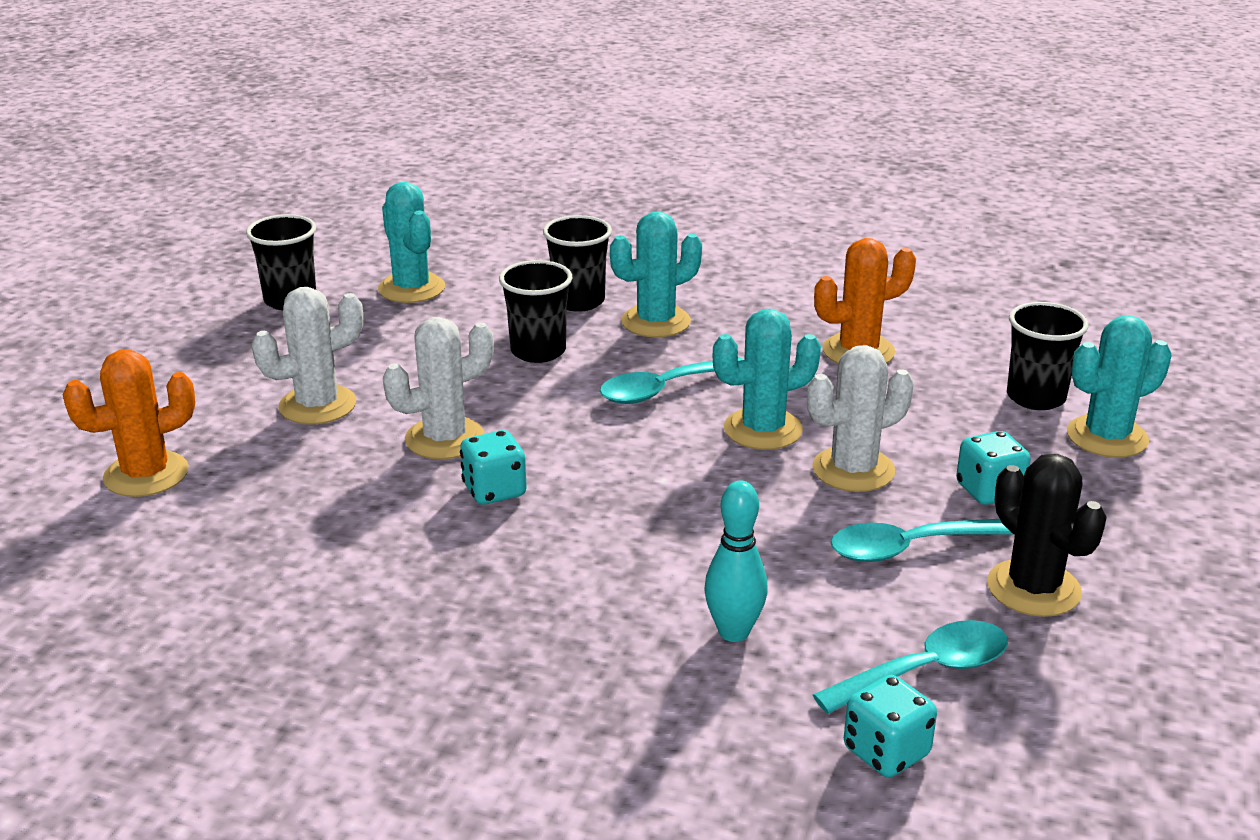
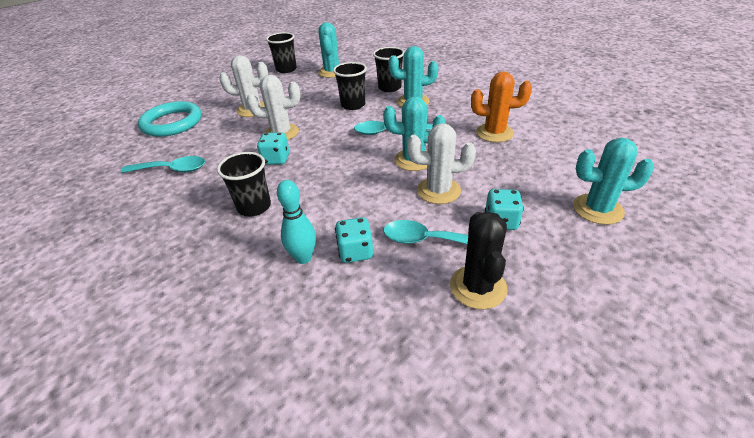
camera: 30 degrees right, 10 degrees up
(146, 474) = (172, 123): orange cactus -> turquoise ring
(886, 752) = (308, 357): turquoise dice -> turquoise dice (355, 252)
(926, 671) = (374, 316): turquoise spoon -> turquoise spoon (172, 170)
(1035, 397) = (571, 177): black cup -> black cup (254, 207)

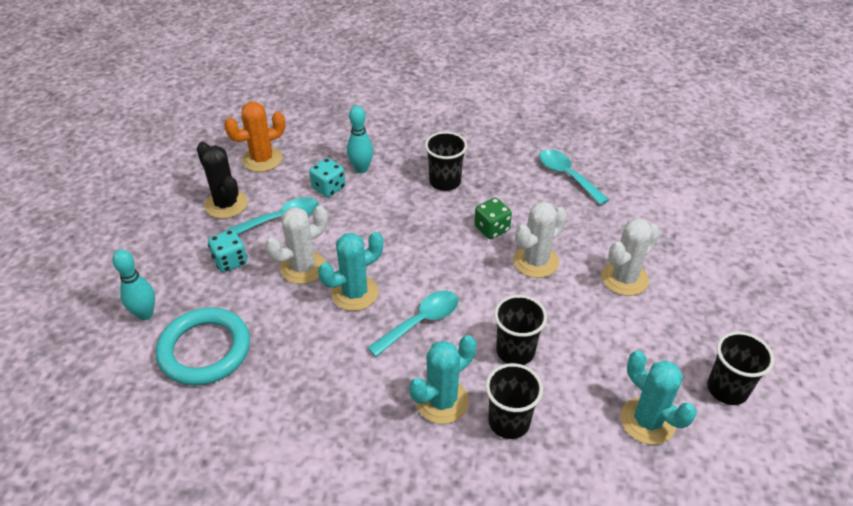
camera: 140 degrees right, 5 degrees up
(172, 123) = (673, 217): turquoise ring -> turquoise ring (205, 350)
(172, 170) = (567, 176): turquoise spoon -> turquoise spoon turned 90 degrees clockwise
(276, 159) = (492, 229): turquoise dice -> green dice
(494, 133) = (289, 384): orange cactus -> orange cactus (262, 159)
(597, 209) = (145, 314): turquoise cactus -> turquoise bowling pin

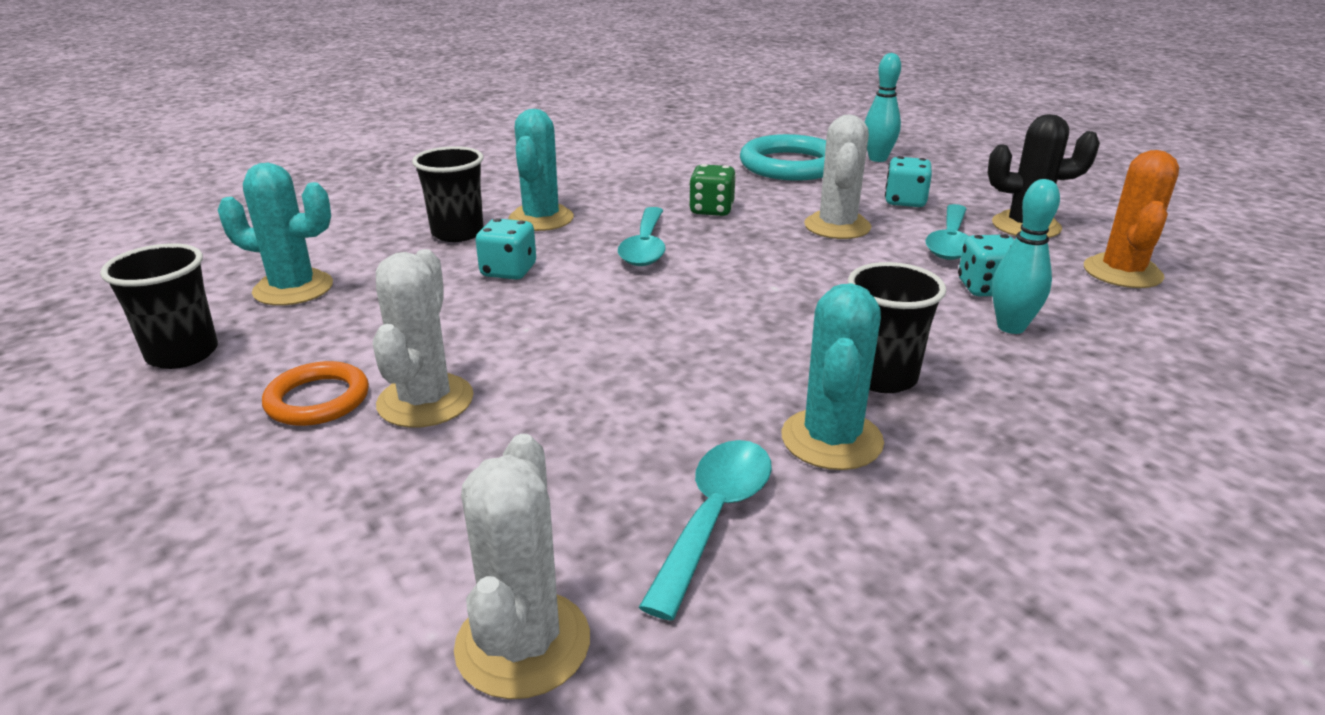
camera: 135 degrees right, 15 degrees down
(354, 293) = (749, 234): turquoise cactus -> turquoise cactus (831, 439)
(492, 229) = (709, 357): green dice -> green dice (711, 210)
(515, 351) = (508, 271): black cup -> turquoise dice
(536, 261) = (590, 354): white cactus -> white cactus (523, 644)
(567, 176) = (714, 517): turquoise spoon -> turquoise spoon turned 75 degrees counterclockwise
(669, 308) = (317, 399): none -> orange ring

